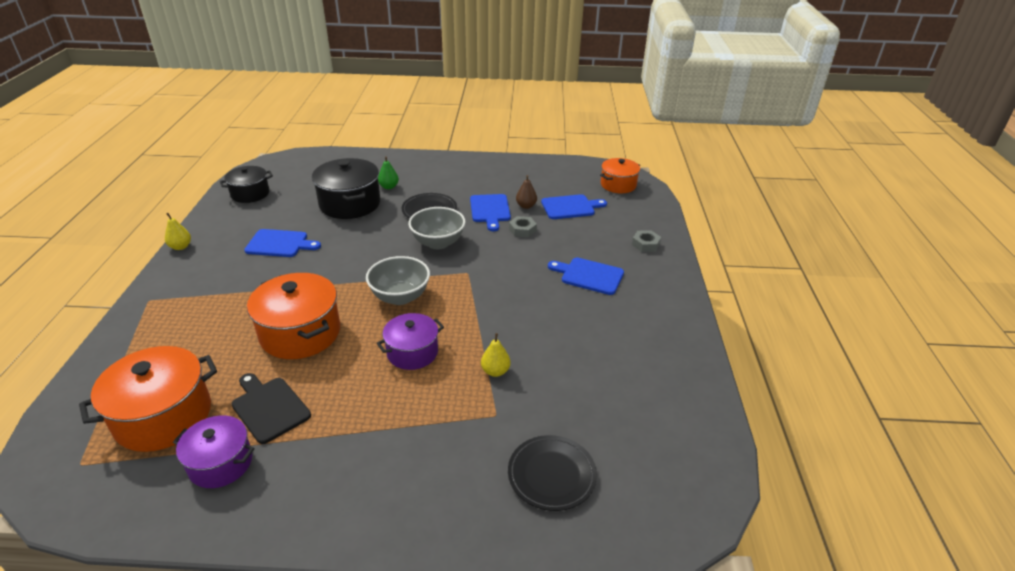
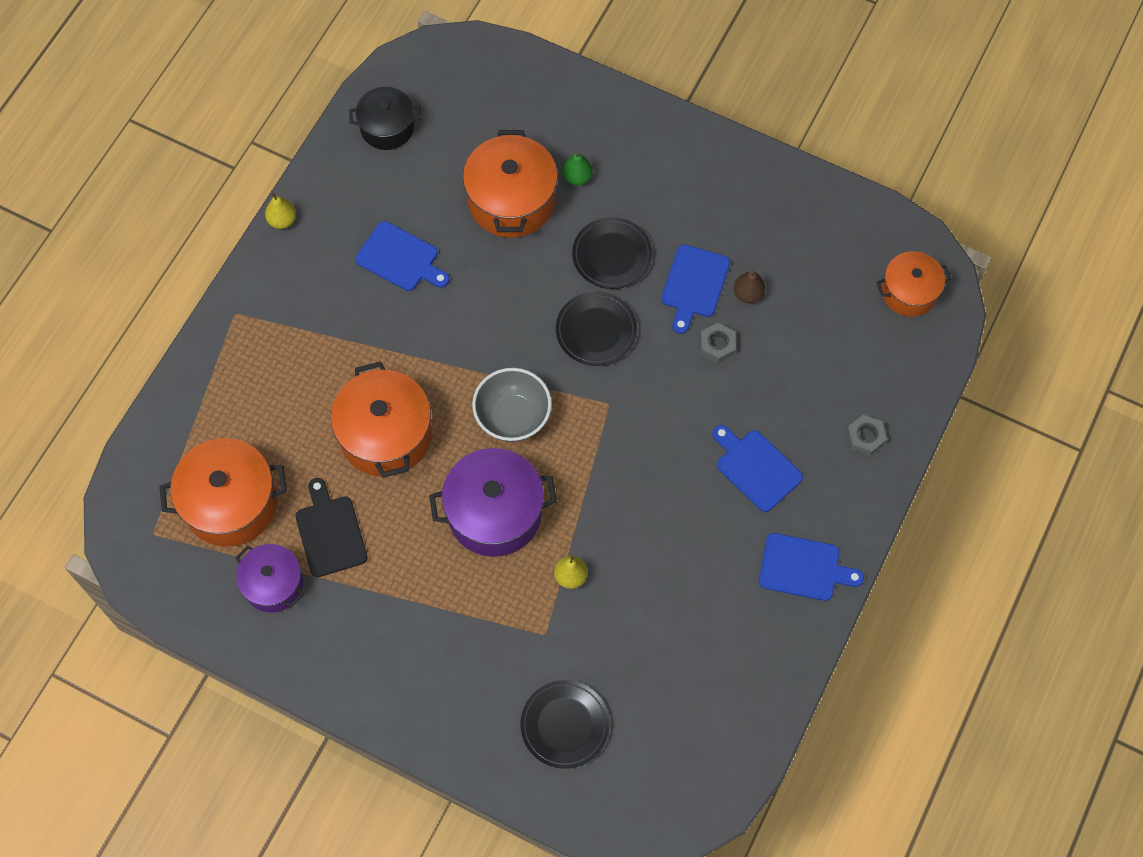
camera: 25 degrees right, 30 degrees up
(350, 204) = (511, 200): black pot -> orange pot
(412, 352) = (494, 513): purple pot -> purple pot, size x1.59
(438, 243) = (596, 331): grey bowl -> black plate
(570, 207) = (809, 319): blue cutting board -> blue cutting board (804, 568)

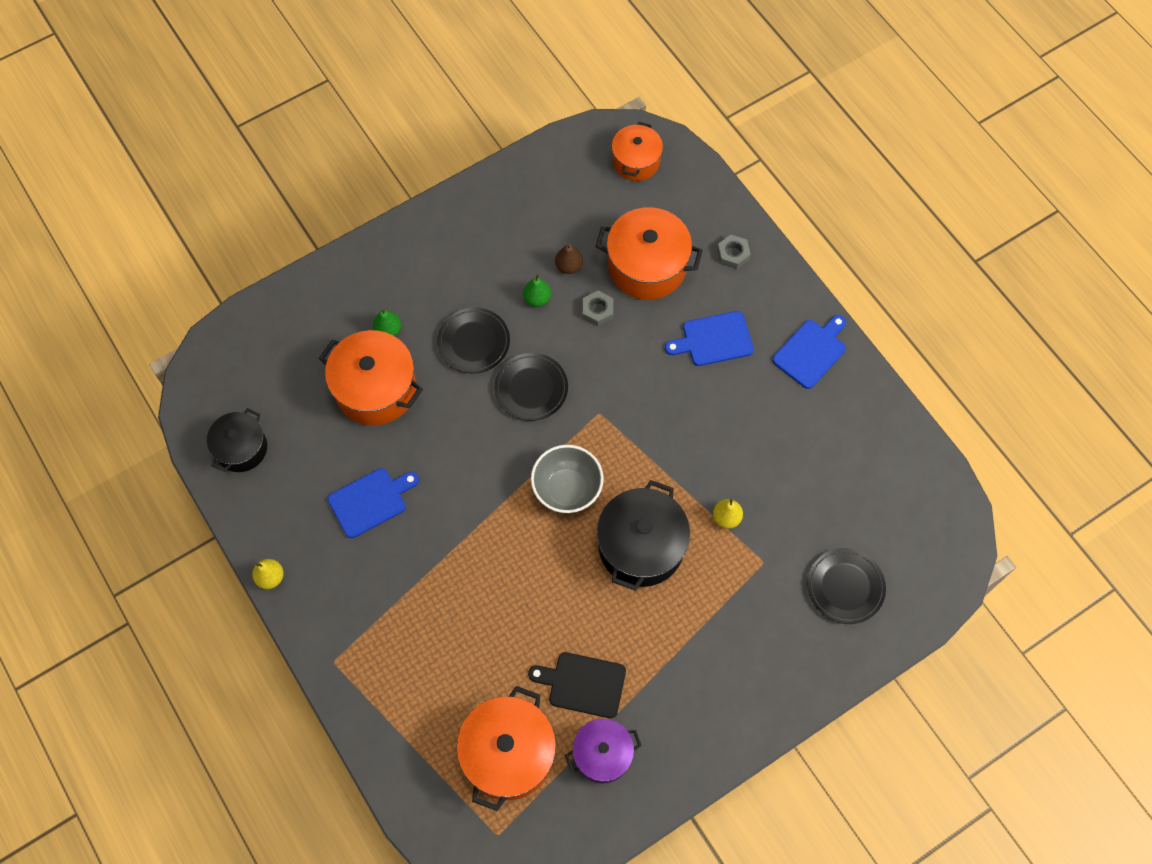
camera: 60 degrees left, 0 degrees up
(385, 435) = (522, 595): orange pot -> orange pot (647, 266)
(494, 513) = (641, 546): purple pot -> black pot
(694, 285) = (537, 298): blue cutting board -> green pear

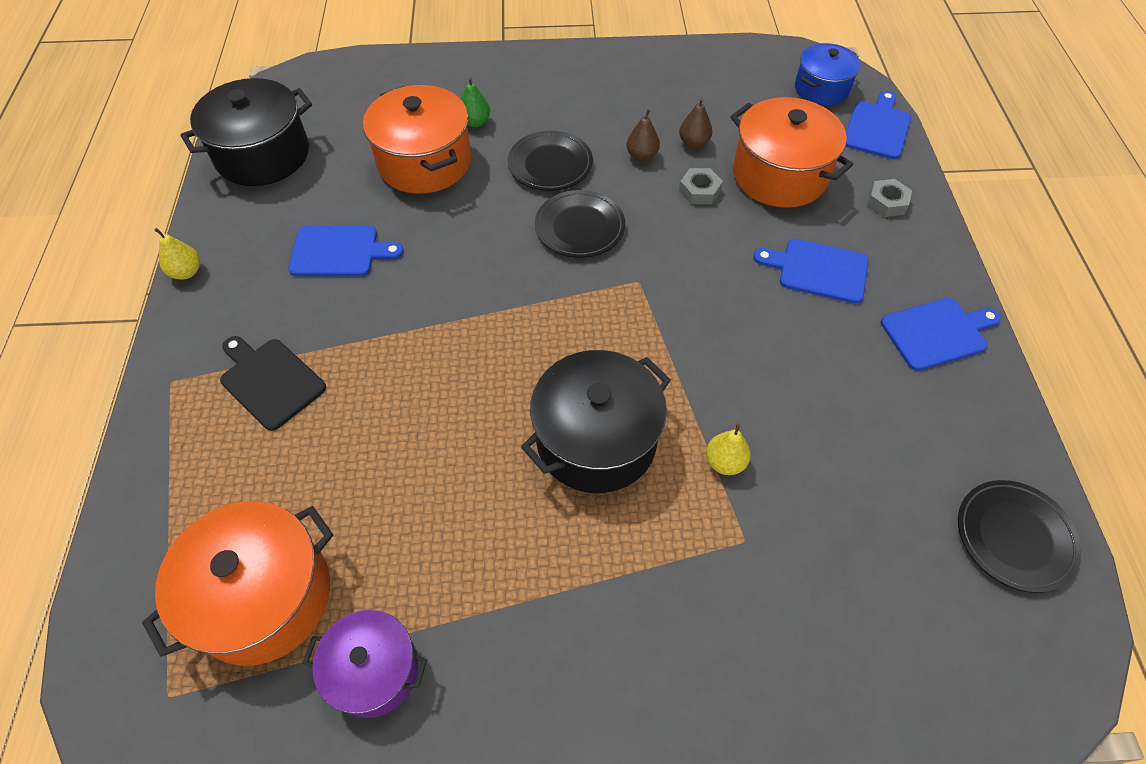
camera: 30 degrees right, 10 degrees down
(241, 448) = (263, 155): black pot -> black pot, size x1.59
(537, 298) = (642, 156): green pear -> brown pear
(567, 489) = (550, 338): grey bowl -> none
(583, 684) = (414, 563): black cutting board -> black cutting board (270, 381)
(636, 161) = (821, 88): orange pot -> blue pot
(695, 183) = (877, 128): none -> blue cutting board
(845, 587) = (847, 636): black plate -> black plate (1014, 537)

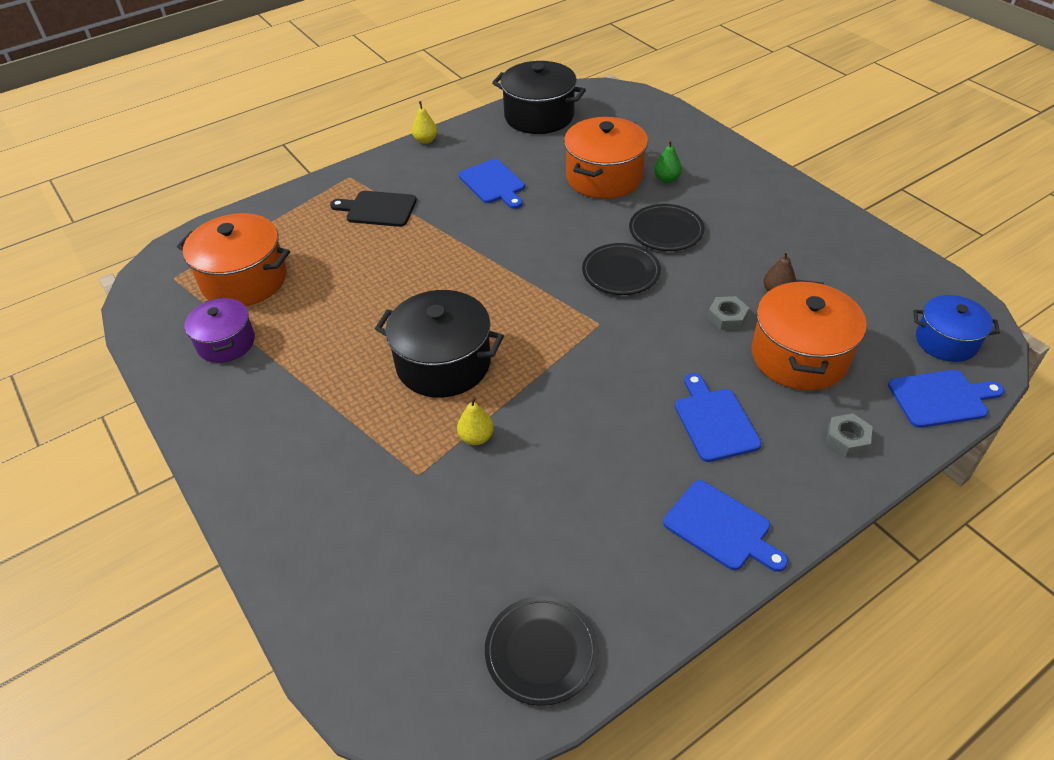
camera: 60 degrees right, 10 degrees down
(270, 381) = (378, 209): black cutting board -> black cutting board turned 90 degrees counterclockwise
(642, 156) = (729, 271): brown pear -> none

